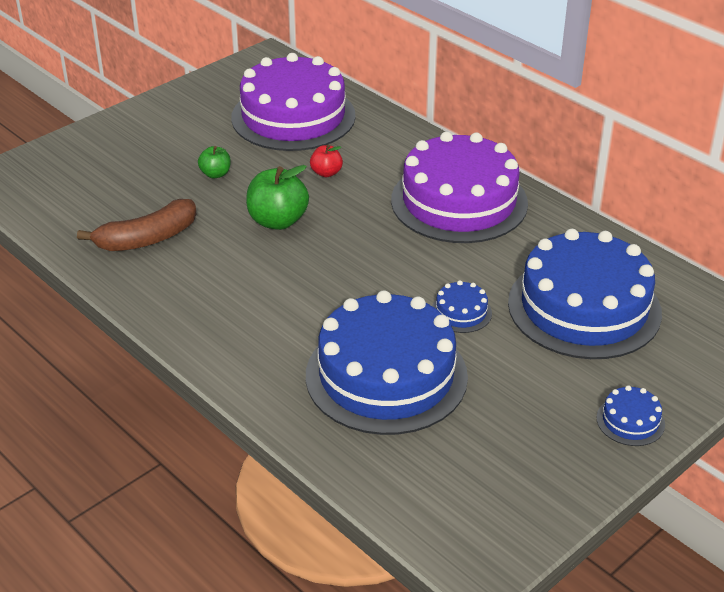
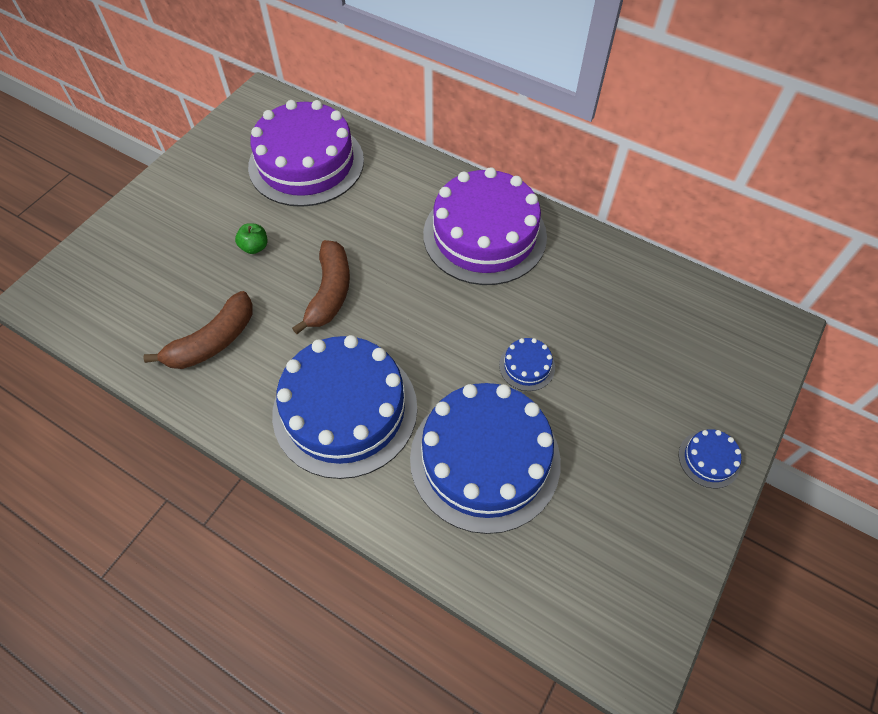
camera: 15 degrees left, 20 degrees up
(277, 221) = (330, 292): green apple -> brown banana
(326, 173) = (357, 225): red apple -> none
(584, 307) = (629, 336): blue cake -> blue cake (345, 410)

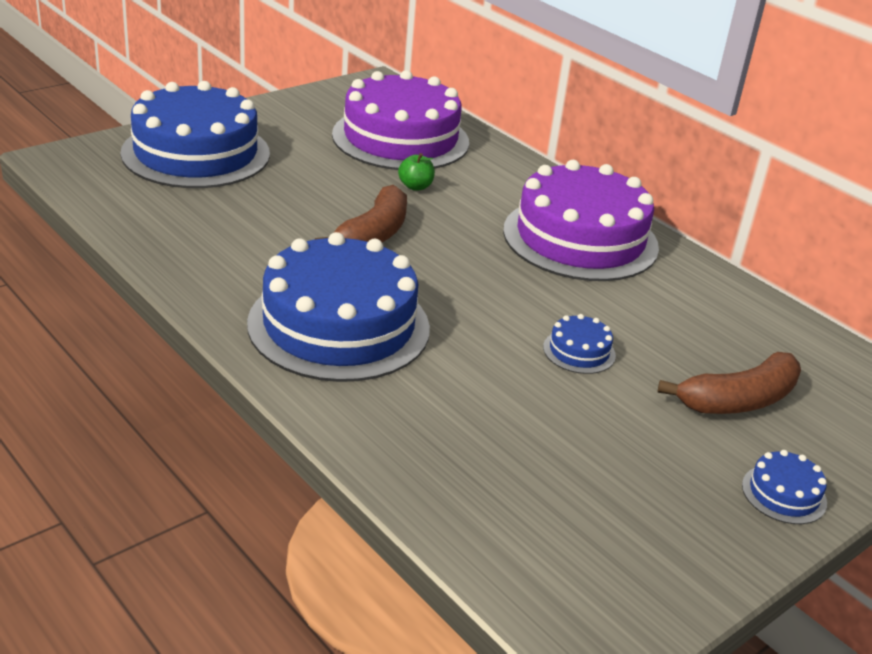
camera: 15 degrees right, 25 degrees down
(213, 341) = (220, 236): brown banana -> brown banana (738, 400)
(255, 247) = (307, 182): green apple -> green apple (415, 186)
(485, 459) = (486, 410): blue cake -> blue cake (196, 153)

